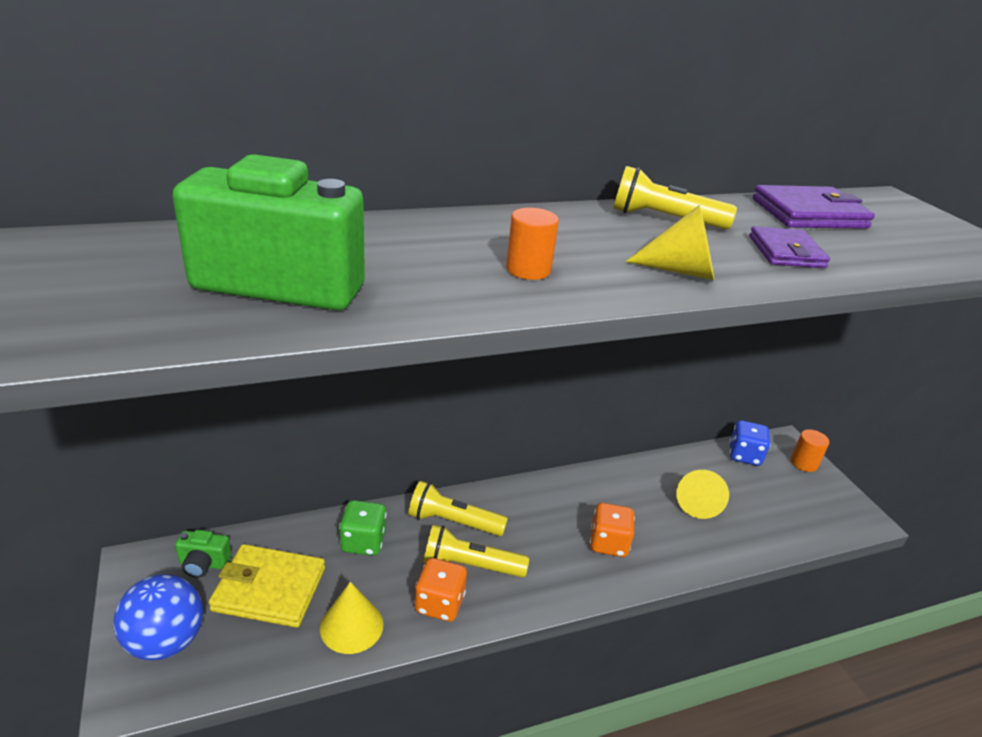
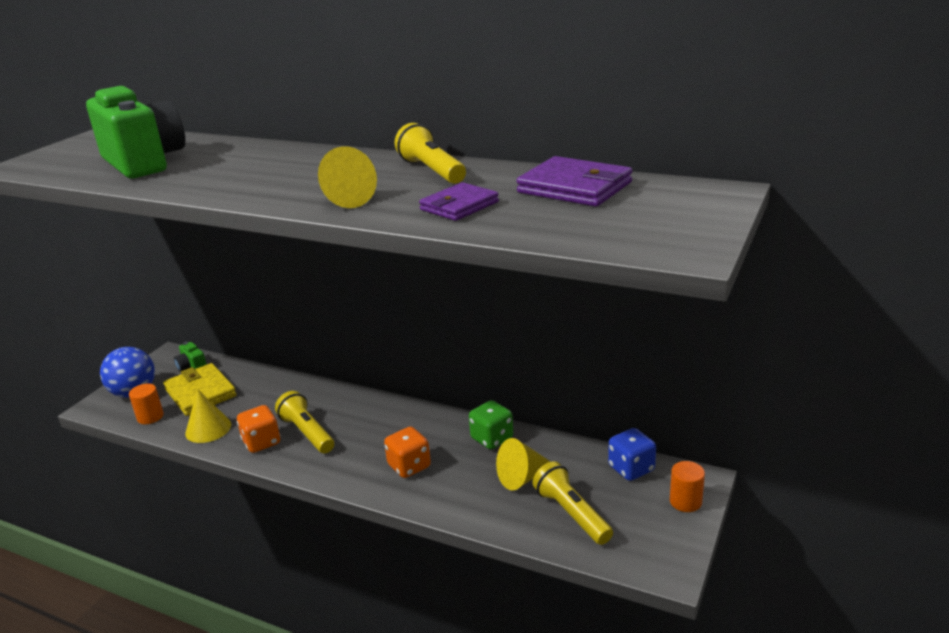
camera: 50 degrees right, 5 degrees down
(363, 542) = (273, 393): green dice -> green dice (492, 438)
(453, 522) = (335, 406): yellow flashlight -> yellow flashlight (571, 514)
(528, 270) = (260, 180): orange cylinder -> orange cylinder (150, 417)

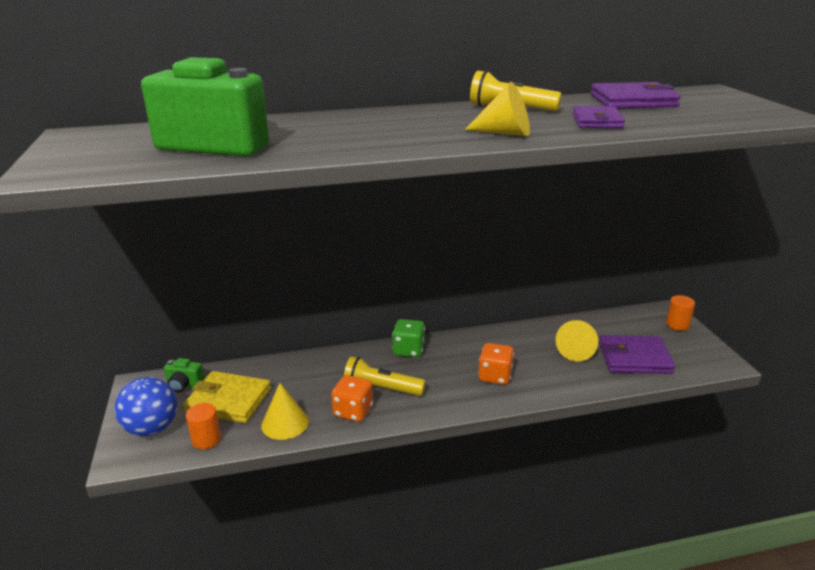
camera: 40 degrees left, 0 degrees up
(492, 438) = (521, 336): green dice -> green dice (408, 350)
(571, 514) = (634, 358): yellow flashlight -> purple wallet
(631, 469) = (625, 320): blue dice -> none

